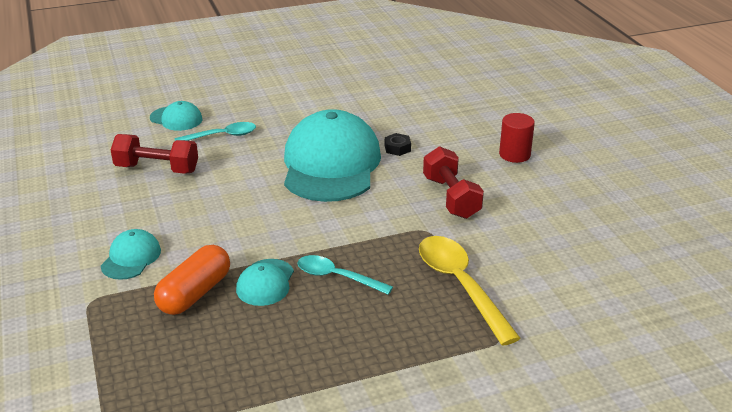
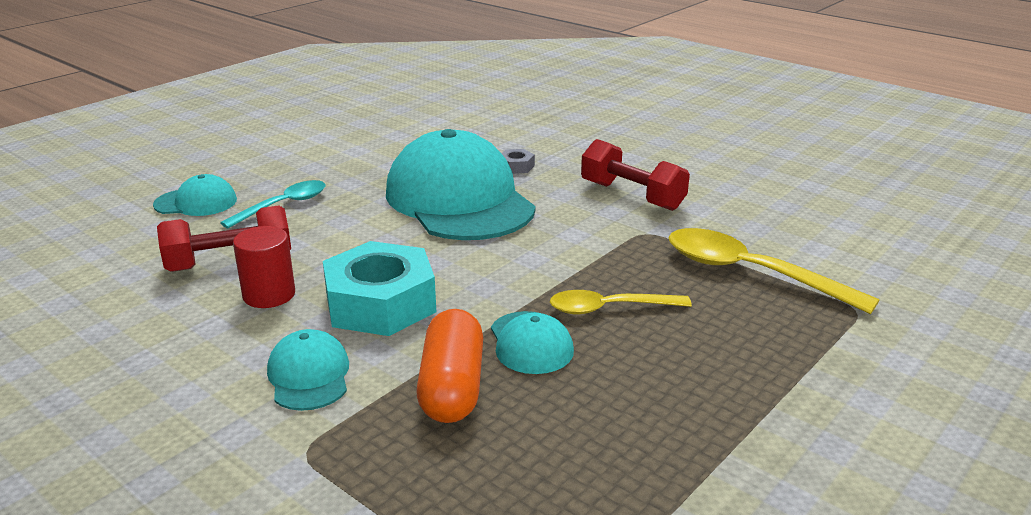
camera: 30 degrees left, 5 degrees down
(210, 225) = (380, 303): none -> turquoise nut
(337, 277) = (610, 308): turquoise spoon -> yellow spoon
(397, 148) = (516, 166): black nut -> grey nut
(514, 154) = (645, 143): red cylinder -> red cylinder (269, 295)

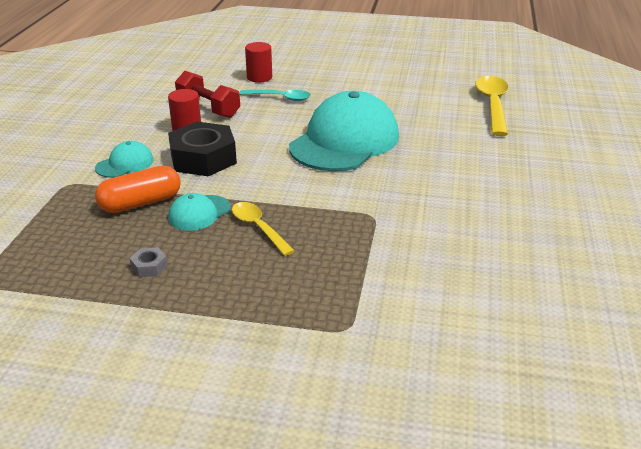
camera: 60 degrees right, 5 degrees up
(196, 202) = (259, 77): turquoise cap -> red cylinder
(380, 303) = (203, 158): turquoise nut -> black nut
(516, 166) = (415, 144): grey nut -> grey nut (149, 267)
(632, 196) = (423, 197): red dumbbell -> none
(751, 273) = (356, 271): yellow spoon -> yellow spoon (492, 105)

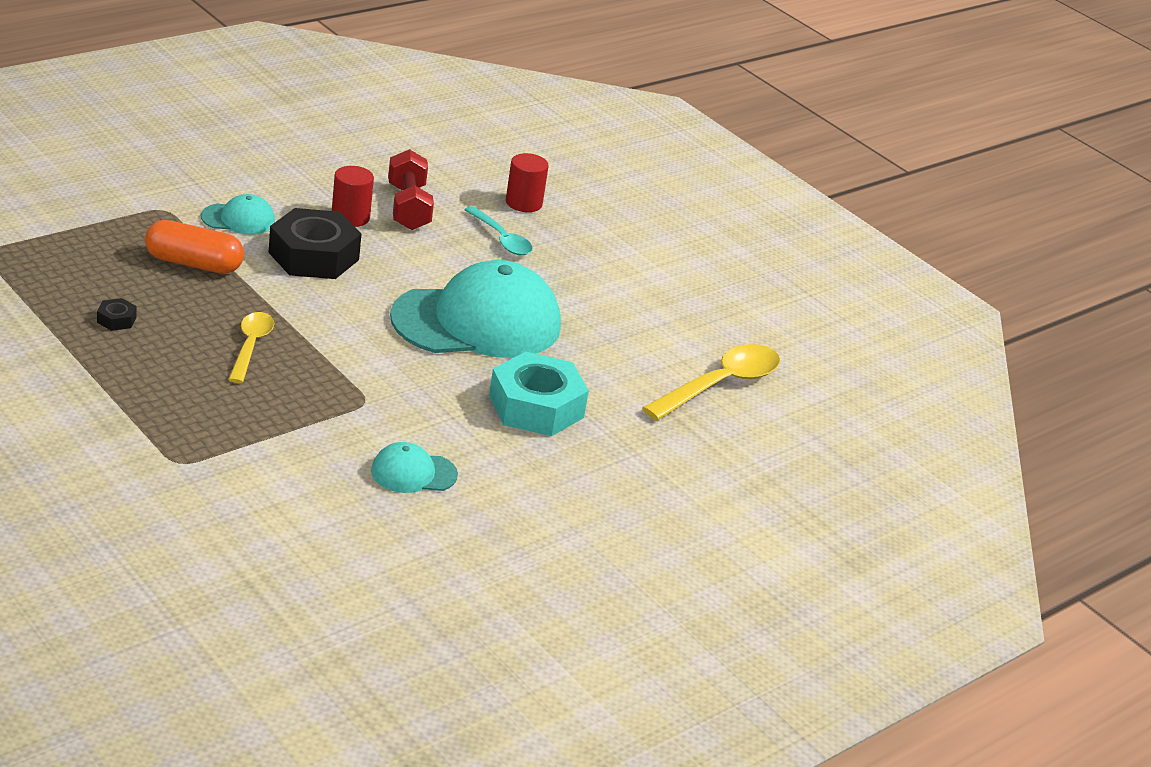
camera: 35 degrees right, 0 degrees up
(149, 267) = (116, 320): grey nut -> black nut
(199, 213) = (225, 302): turquoise cap -> turquoise cap (413, 473)
(449, 163) = (536, 406): none -> turquoise nut

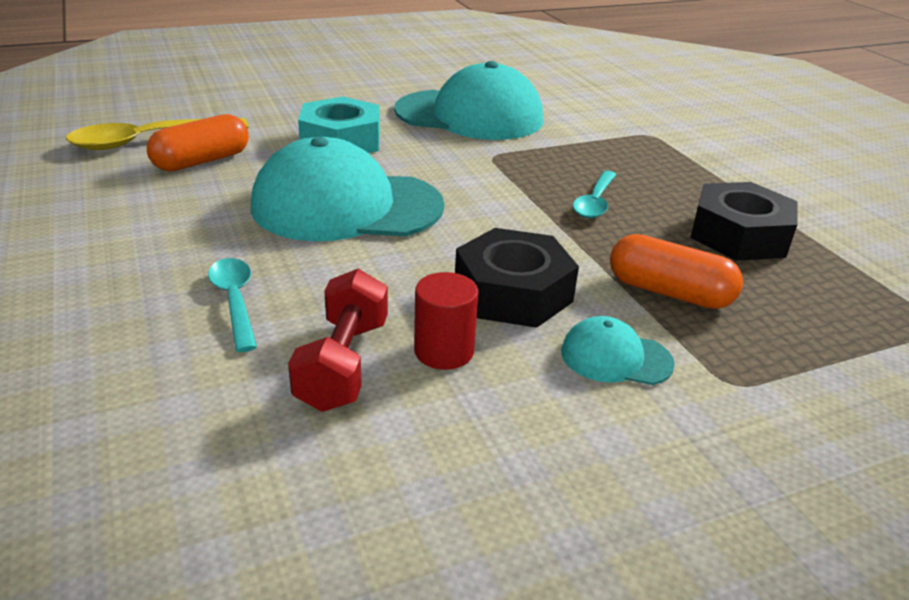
camera: 160 degrees left, 0 degrees up
(116, 320) = (739, 235): black nut -> black nut, size x2.44
(250, 346) = (595, 202): yellow spoon -> turquoise spoon
(413, 473) = (469, 115): turquoise cap -> turquoise cap, size x2.24
(524, 203) = (141, 362): red cylinder -> none
(644, 362) = (202, 161): none -> orange capsule

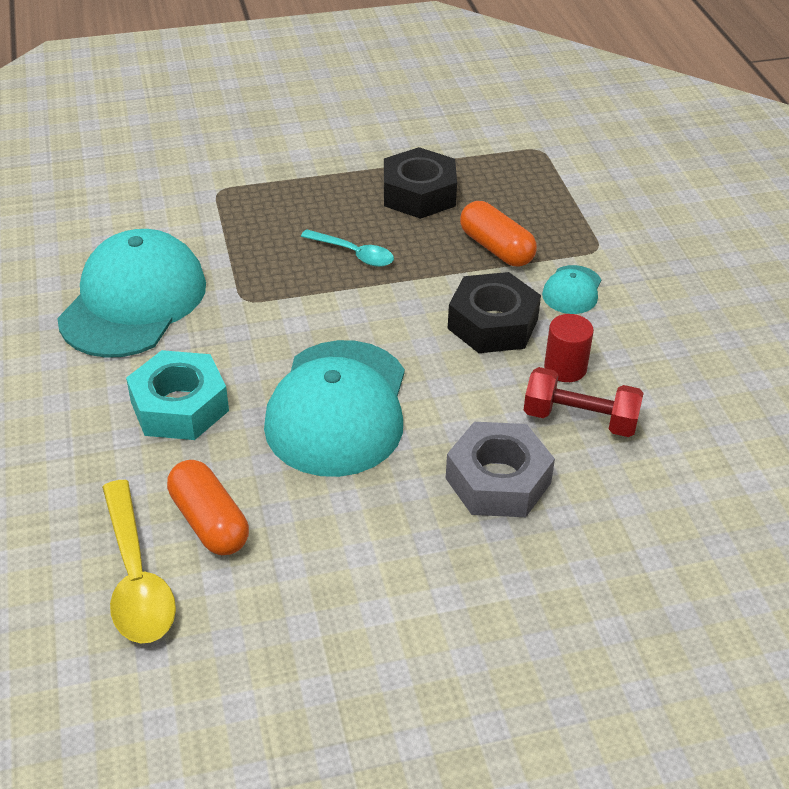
camera: 80 degrees left, 10 degrees up
(235, 301) = (498, 480): turquoise spoon -> grey nut
(669, 292) = (496, 248): orange capsule -> orange capsule turned 75 degrees counterclockwise

